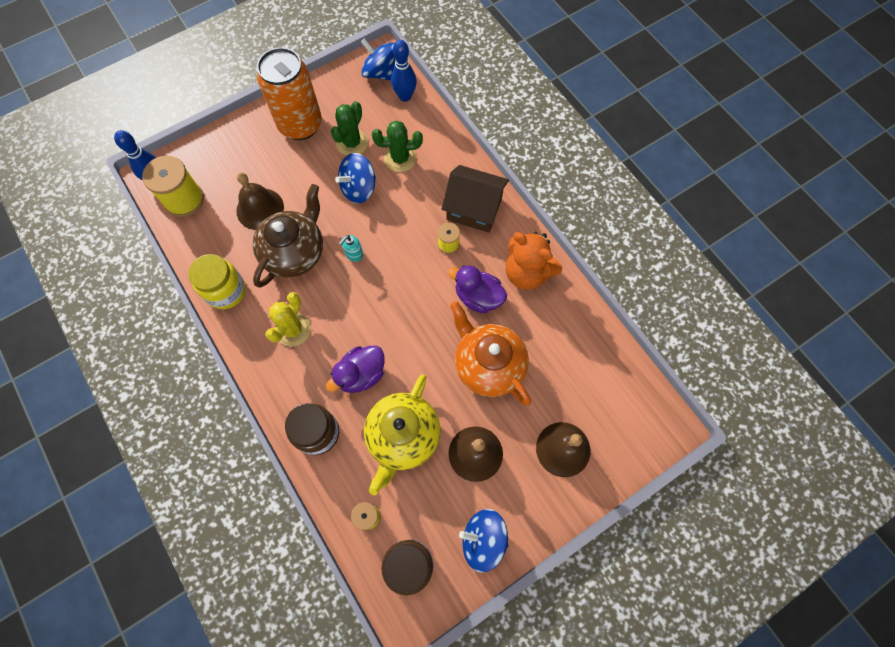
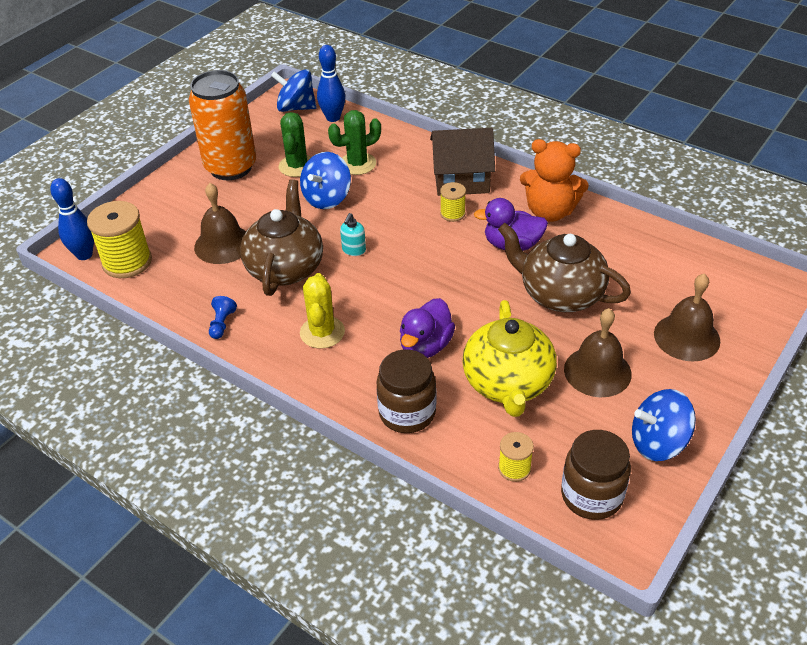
camera: 20 degrees left, 25 degrees down
(226, 291) = (222, 324): yellow jar -> blue pawn
(488, 364) = (560, 294): orange teapot -> brown teapot

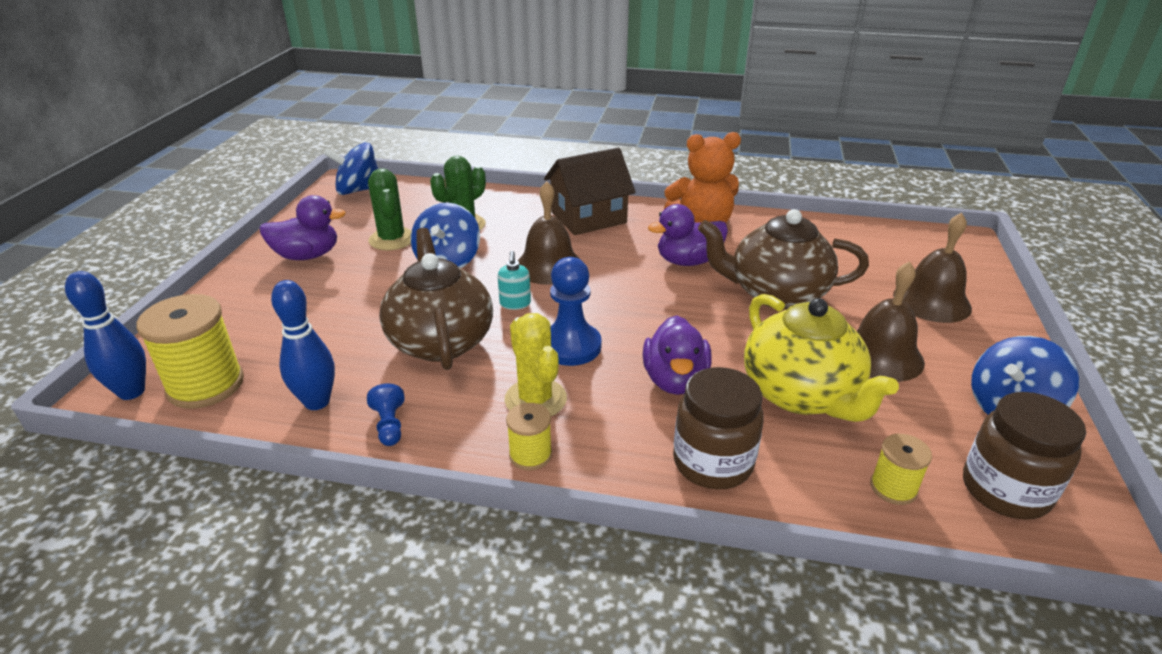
camera: 25 degrees left, 10 degrees down
(223, 244) = (340, 334): brown bell -> brown bell (549, 266)
(231, 167) = (307, 255): orange can -> purple duck
(333, 118) = (408, 192): blue bowling pin -> blue bowling pin (317, 402)
(371, 298) = (570, 346): none -> blue pawn
(452, 213) = (602, 247): yellow spool -> yellow spool (530, 455)

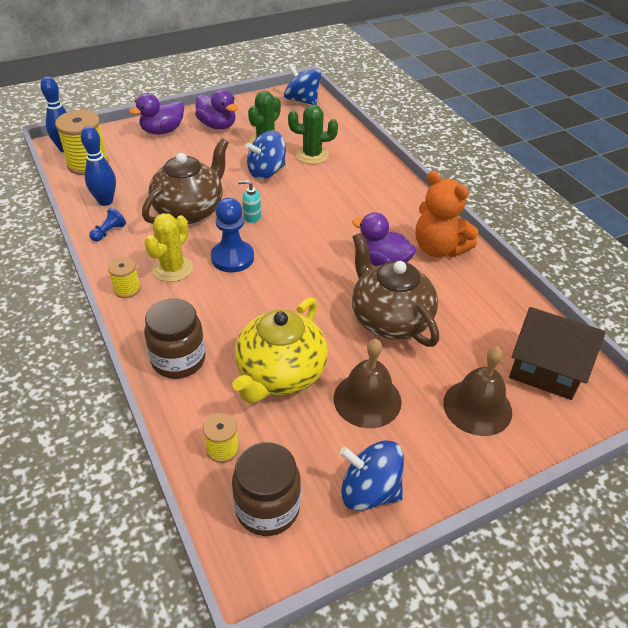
camera: 50 degrees right, 10 degrees up
(515, 304) = (252, 217): turquoise soap dispenser -> turquoise soap dispenser turned 45 degrees clockwise
(549, 266) = (306, 209): brown bell -> none
(588, 218) = (384, 196): brown house -> brown house (545, 369)
(675, 380) = (241, 313): purple duck -> purple duck (162, 131)

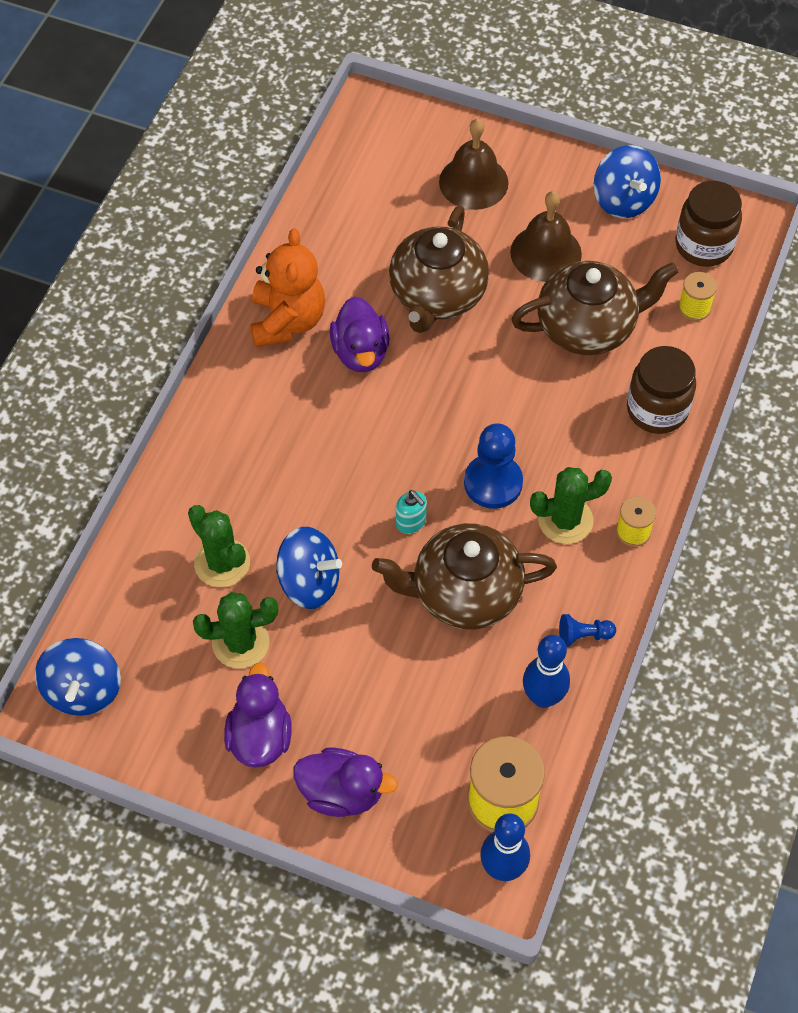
camera: 130 degrees left, 15 degrees up
(172, 268) = (565, 520): yellow cactus -> green cactus
(280, 374) = (588, 327): yellow teapot -> brown teapot
(545, 369) = (380, 161): brown house -> none

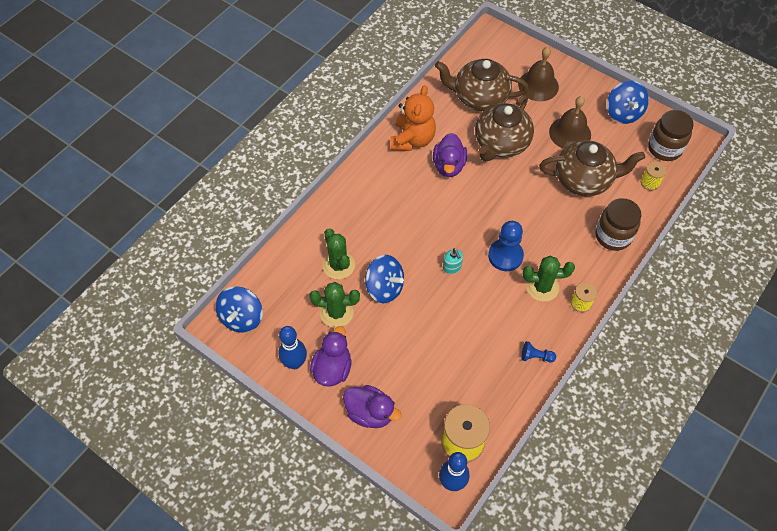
camera: 15 degrees right, 0 degrees up
(464, 593) = (472, 315): brown teapot -> brown teapot (479, 98)
(543, 697) = (502, 387): blue bowling pin -> blue bowling pin (295, 363)

